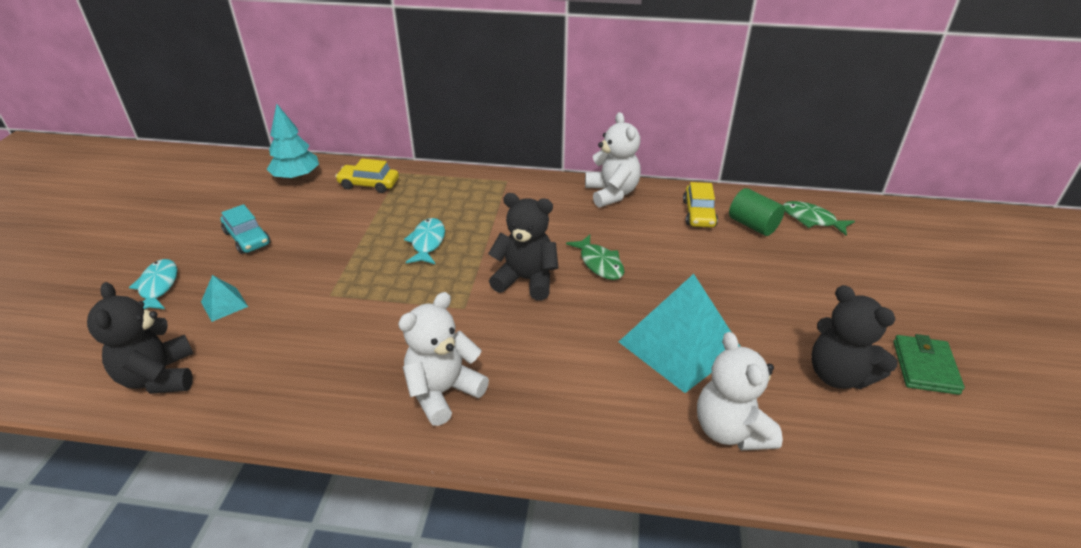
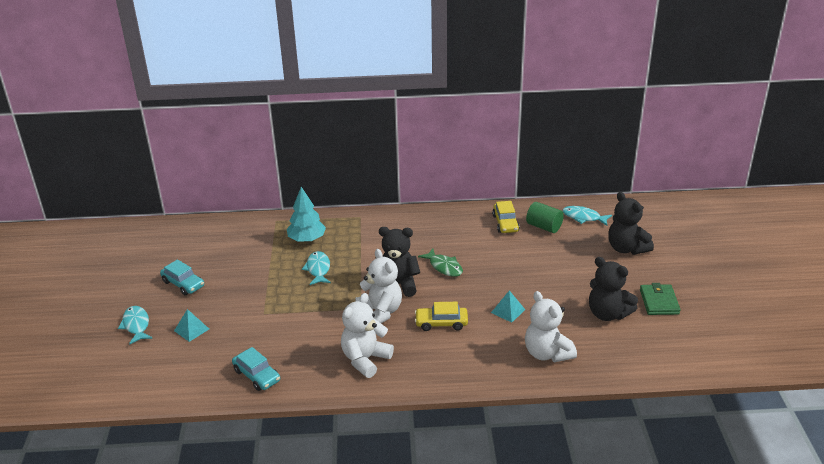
camera: 10 degrees left, 5 degrees down
(159, 377) = (173, 379): black teddy bear -> black teddy bear (626, 248)
(276, 392) = (257, 375): none -> turquoise car
(296, 177) = (197, 234): turquoise tree -> turquoise tree (307, 239)
(369, 184) = (256, 233): yellow car -> yellow car (441, 323)
(612, 193) = (440, 216): white teddy bear -> white teddy bear (380, 312)
(679, 345) = (508, 311): turquoise pyramid -> turquoise pyramid, size x0.44
(812, 220) = (583, 217): green fish -> turquoise fish

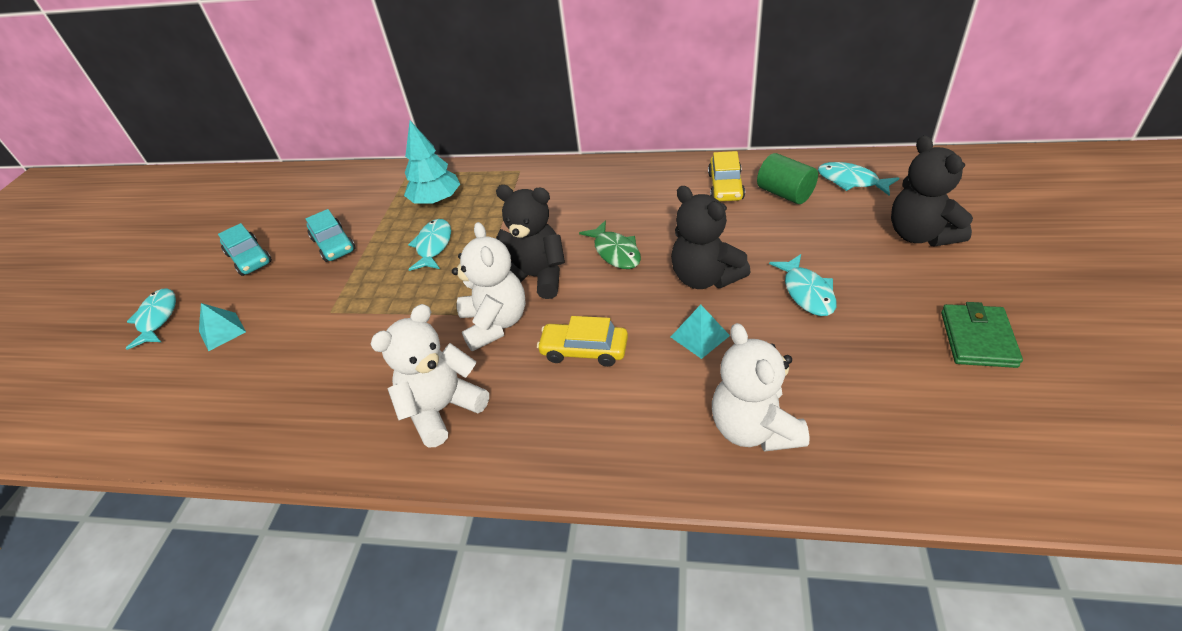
camera: 15 degrees right, 10 degrees up
(257, 375) = (270, 422): turquoise car -> turquoise car (334, 244)
(565, 284) = (807, 292): none -> turquoise fish
(607, 314) = (877, 355): black teddy bear -> black teddy bear (705, 278)

